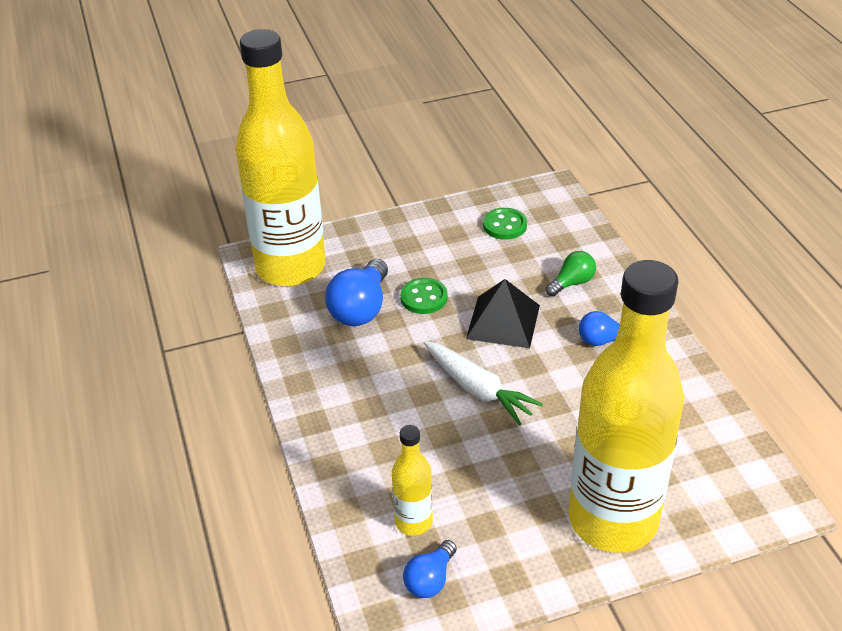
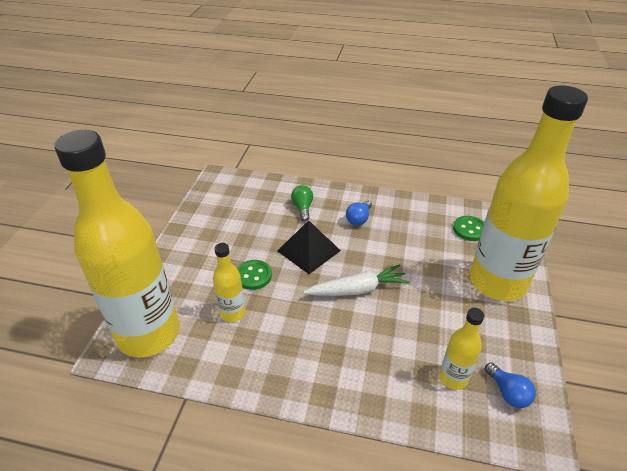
camera: 60 degrees left, 0 degrees up
(360, 308) = (232, 313): blue light bulb -> yellow bottle
(504, 225) = (226, 210): green button -> green button (469, 229)

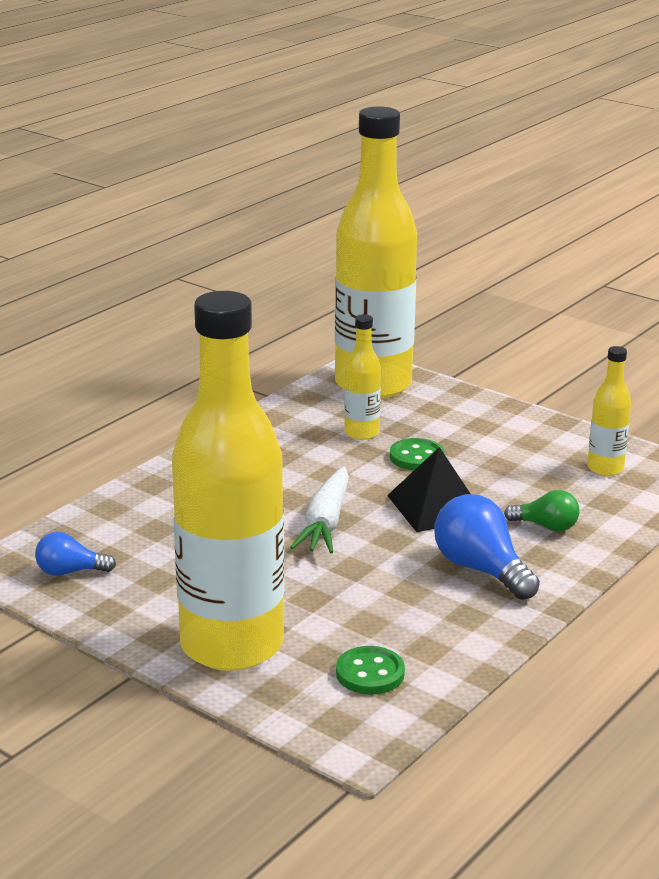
camera: 115 degrees right, 15 degrees down
(359, 219) = (481, 569): blue light bulb -> blue light bulb, size x1.68
(453, 378) = (127, 543): yellow bottle -> yellow bottle (605, 468)

